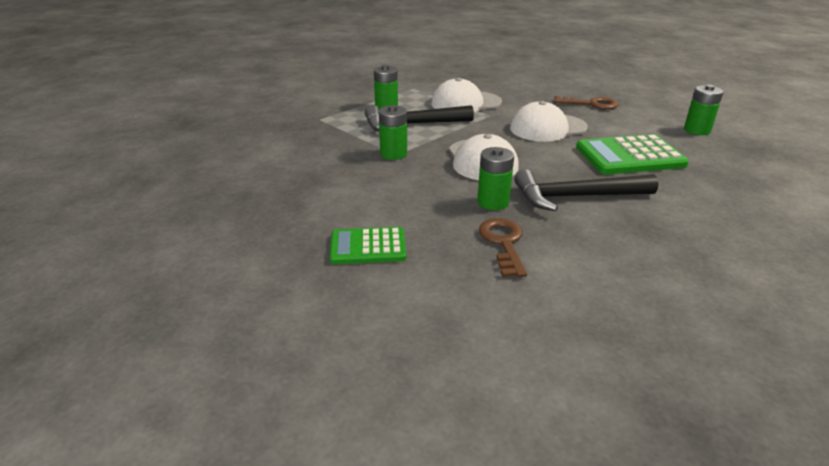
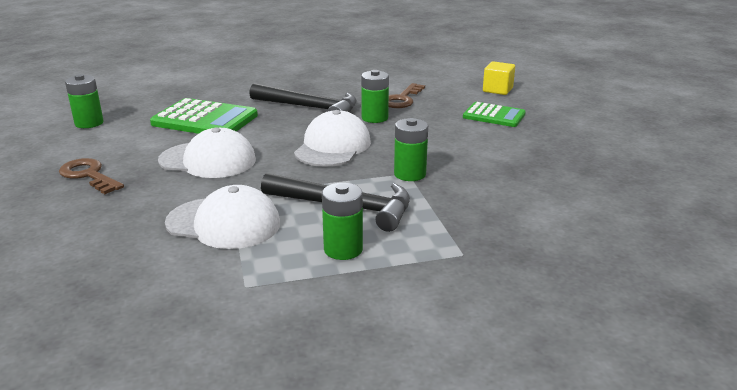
camera: 150 degrees left, 5 degrees down
(397, 313) = (497, 90): none -> yellow cube

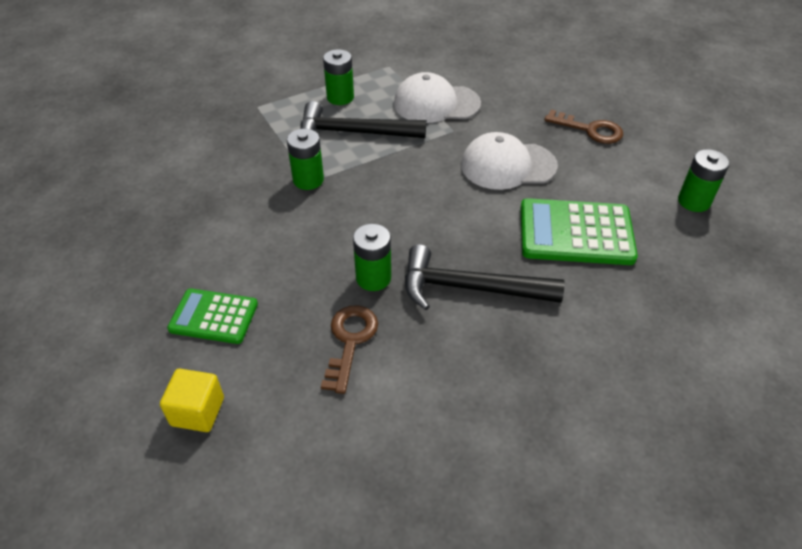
camera: 165 degrees right, 20 degrees up
(333, 147) = (399, 208): white cap -> none

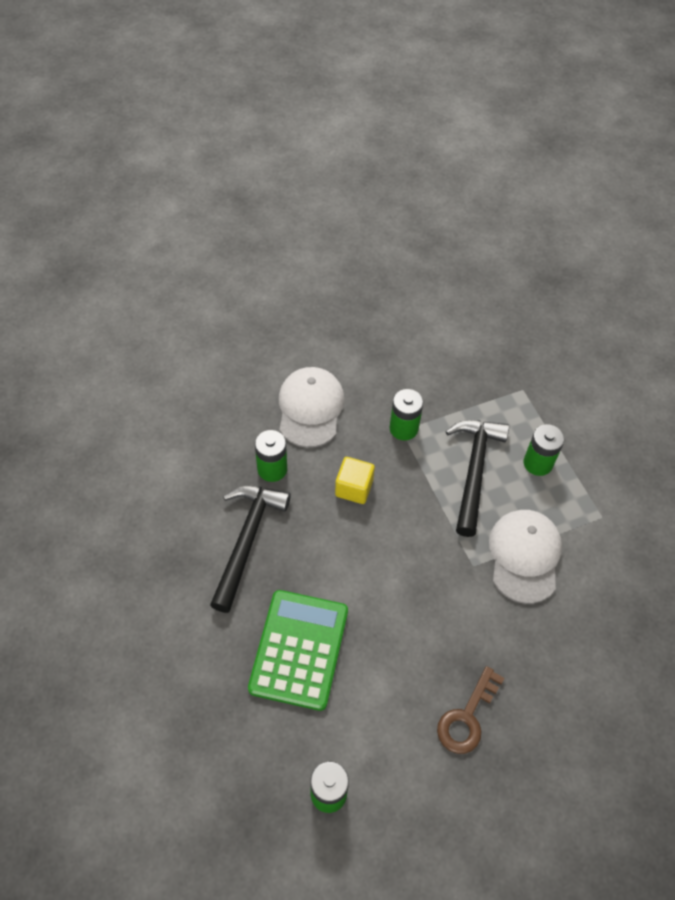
camera: 95 degrees right, 10 degrees up
(197, 411) = (173, 356): yellow cube -> yellow cube (354, 488)
(213, 317) = (253, 363): green calculator -> none
(350, 341) = (210, 447): brown key -> none
(508, 165) = (408, 609): white cap -> white cap (310, 408)

